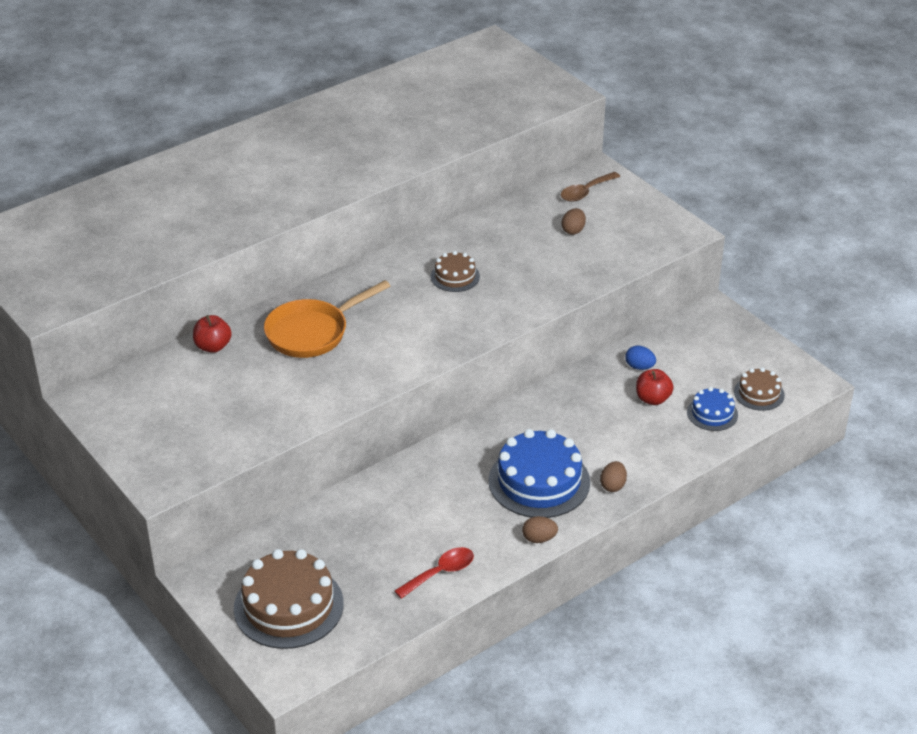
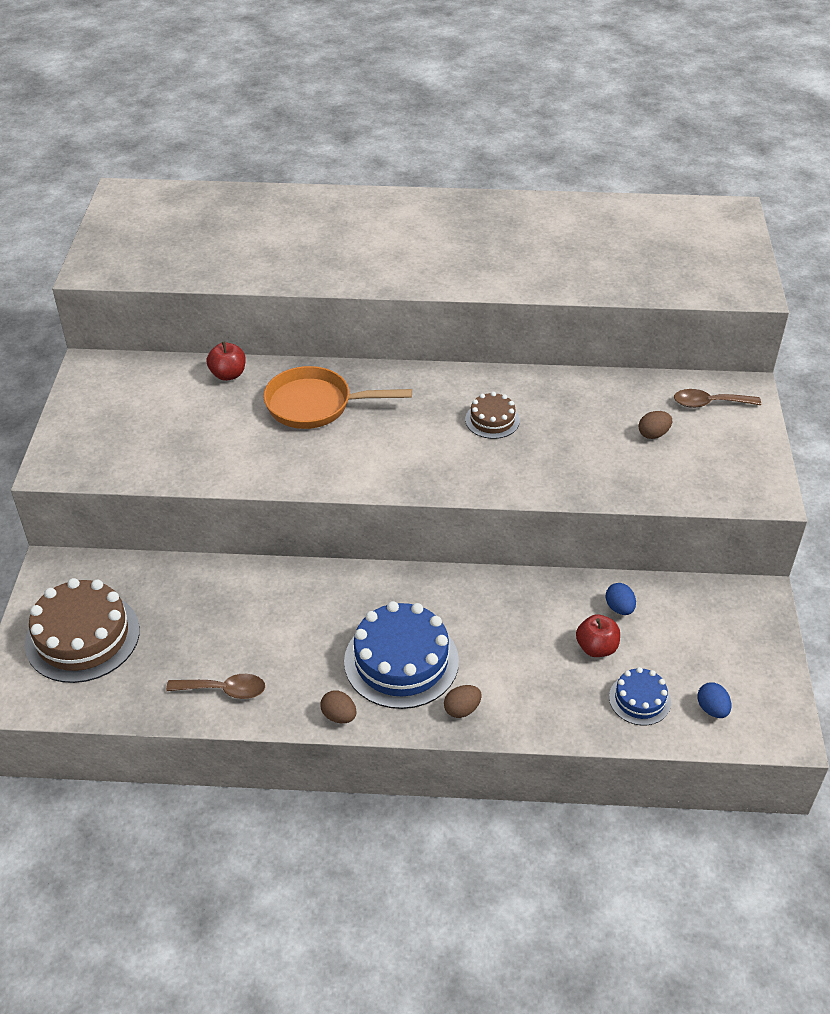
camera: 40 degrees right, 5 degrees up
(440, 573) = (224, 690): red spoon -> brown spoon
(759, 393) = (712, 709): brown cake -> blue egg

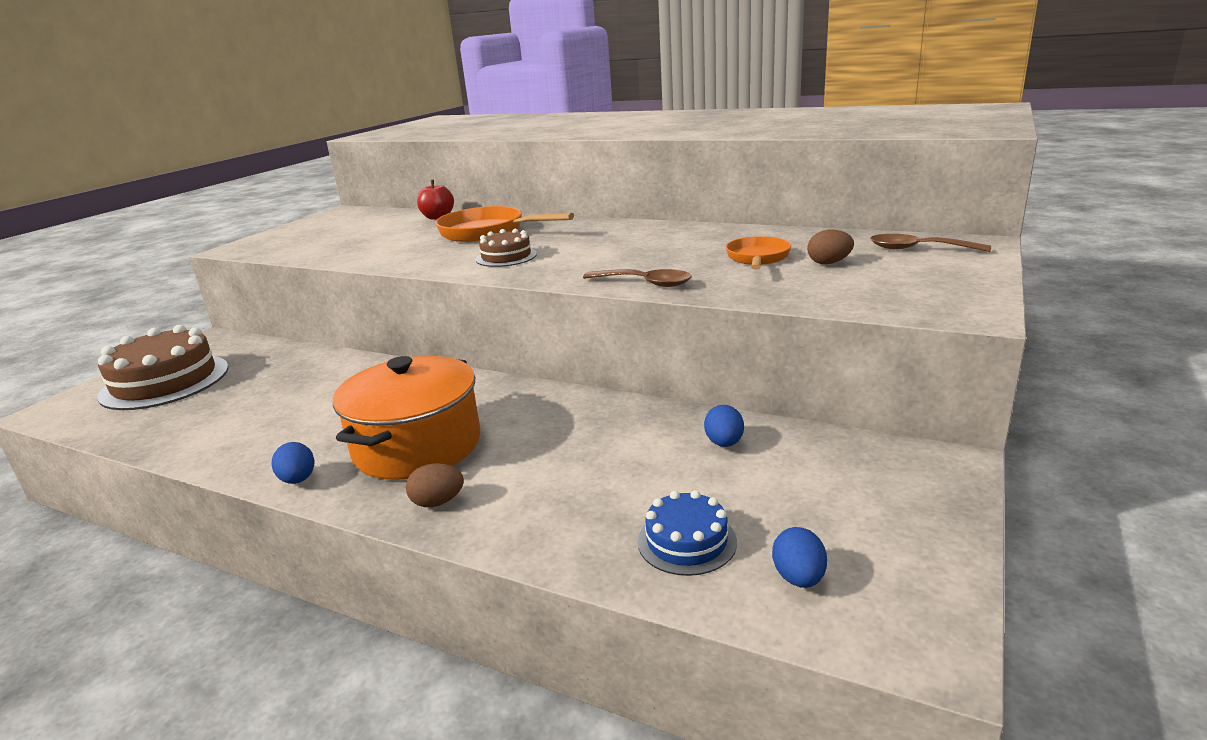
camera: 25 degrees right, 20 degrees down
(224, 690) = (221, 437): brown spoon -> brown spoon (645, 283)
(339, 716) = (298, 480): brown egg -> blue egg
(401, 661) = (417, 446): blue cake -> orange pot
(492, 420) = (647, 246): brown cake -> brown cake (506, 257)
(596, 432) = (757, 258): none -> orange pan
(596, 648) = (664, 475): red apple -> none

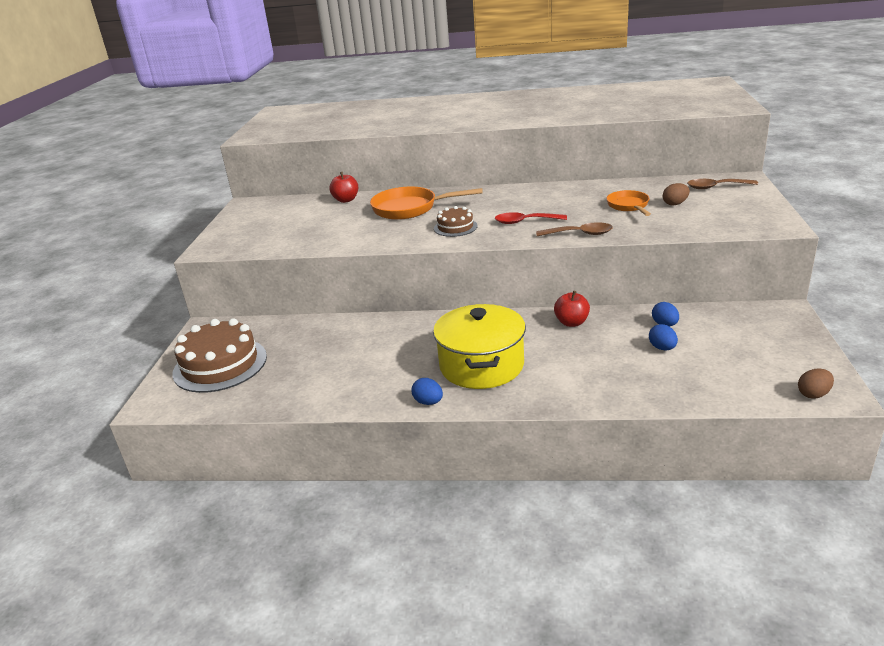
camera: 20 degrees left, 5 degrees up
(417, 446) = (481, 365): orange pot -> yellow pot
(438, 502) = (536, 393): brown egg -> brown egg (813, 394)
(595, 261) = (525, 222): none -> red spoon
(595, 413) = (571, 323): none -> red apple
(686, 541) = (695, 379): blue cake -> none
(798, 578) = (763, 382): blue egg -> blue egg (662, 348)

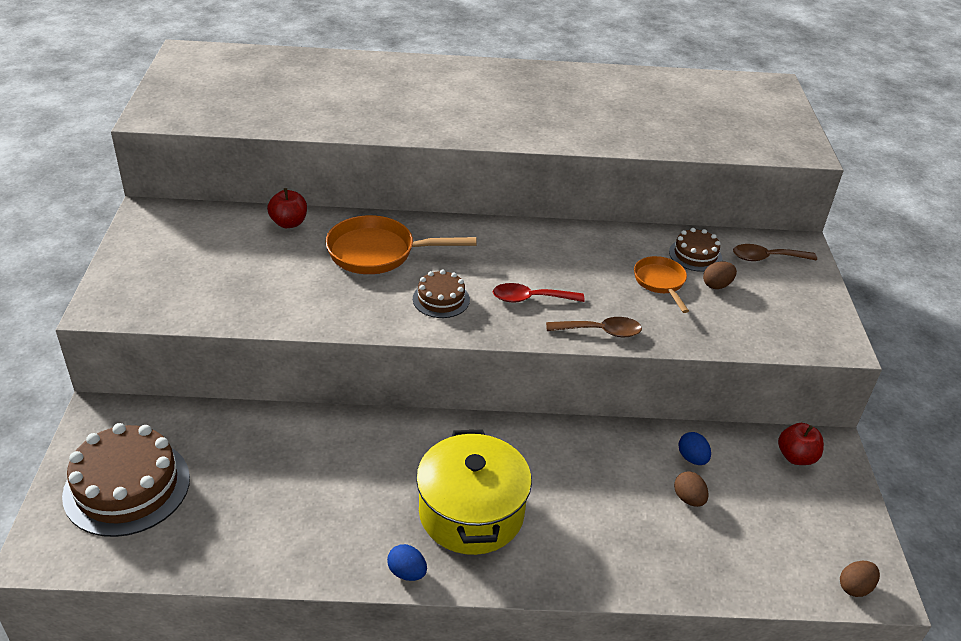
camera: 10 degrees left, 10 degrees up
(571, 323) = (581, 445): red apple -> red apple (796, 457)
(657, 190) = (695, 255): none -> brown cake
(662, 348) = (688, 499): blue egg -> brown egg

